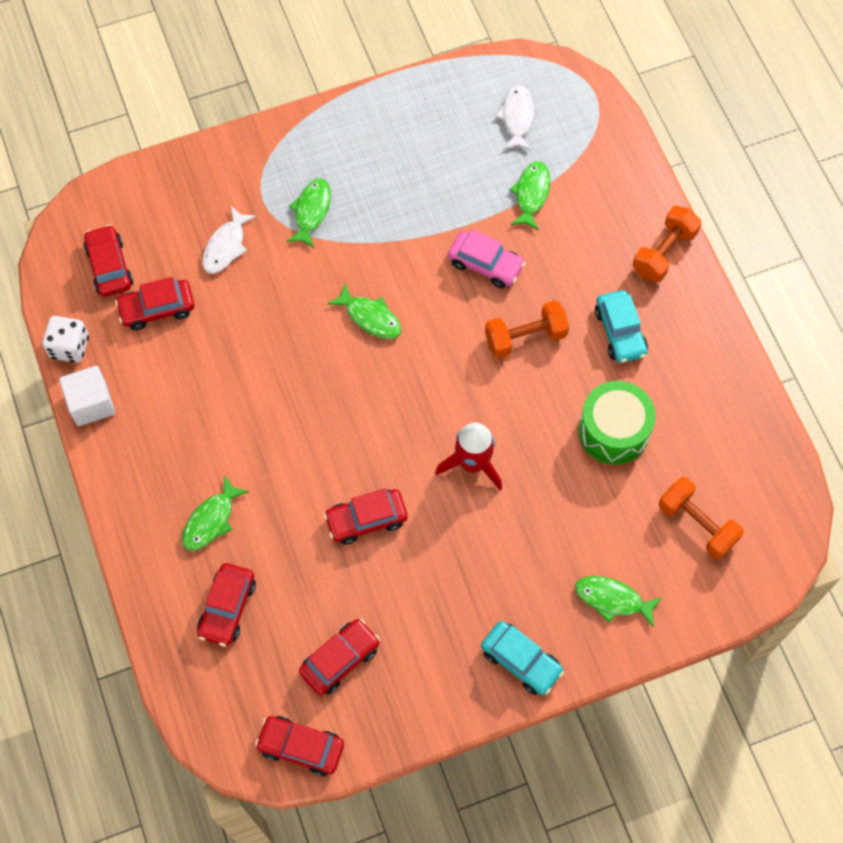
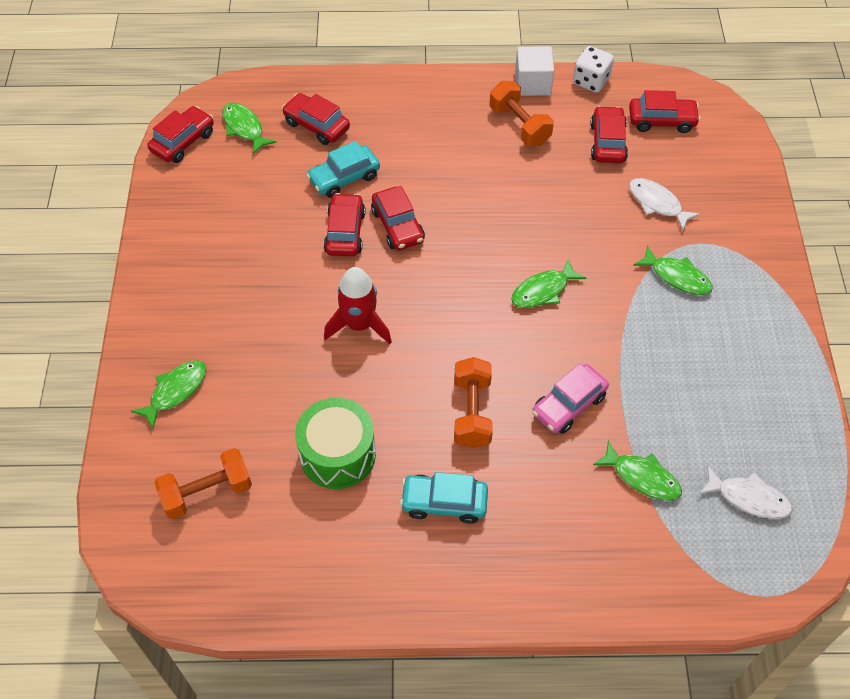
camera: 110 degrees right, 10 degrees down
(211, 520) = (395, 133): green fish -> green fish (244, 128)
(340, 659) = (236, 182): red car -> red car (398, 226)
(521, 661) = (163, 303): turquoise car -> turquoise car (344, 178)
(664, 253) = (524, 586): orange dumbbell -> orange dumbbell (519, 125)

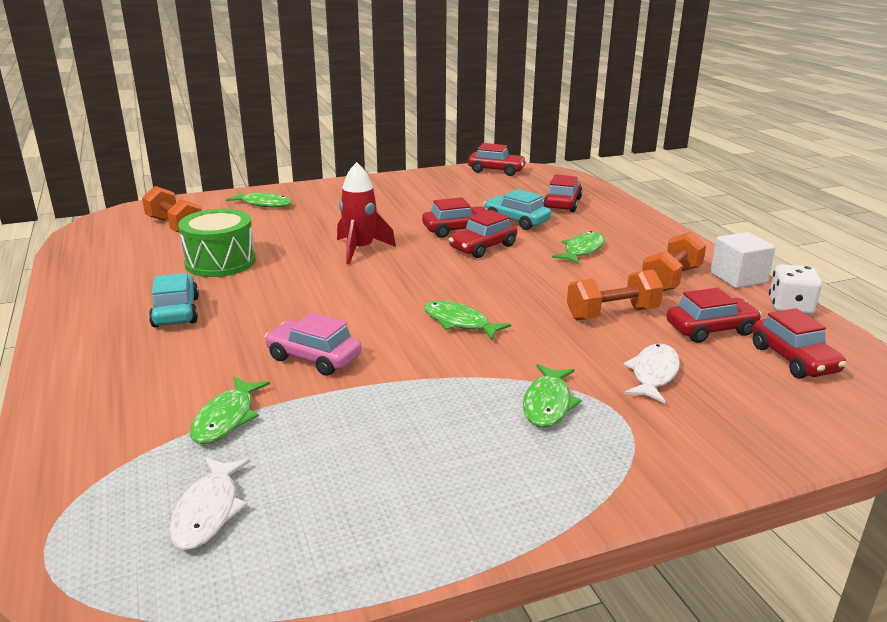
camera: 70 degrees right, 30 degrees down
(244, 128) = (531, 184): green fish -> green fish (582, 250)
(472, 412) = (284, 309): orange dumbbell -> orange dumbbell (612, 314)

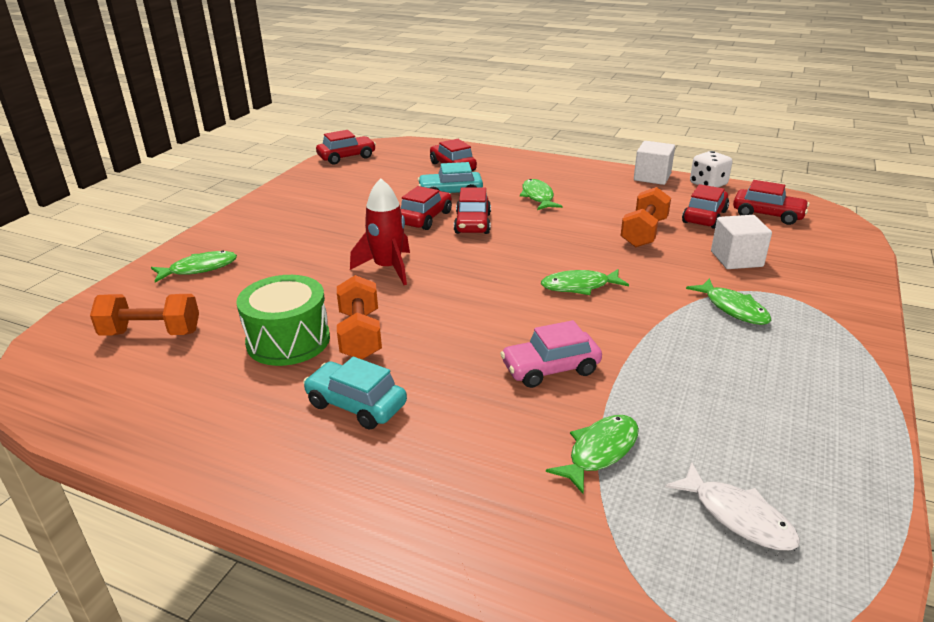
camera: 45 degrees left, 5 degrees up
(227, 418) = (599, 451): green fish -> green fish turned 105 degrees counterclockwise
(653, 374) = (736, 259): white fish -> white cube
(671, 280) = (625, 194): orange dumbbell -> orange dumbbell (360, 335)

